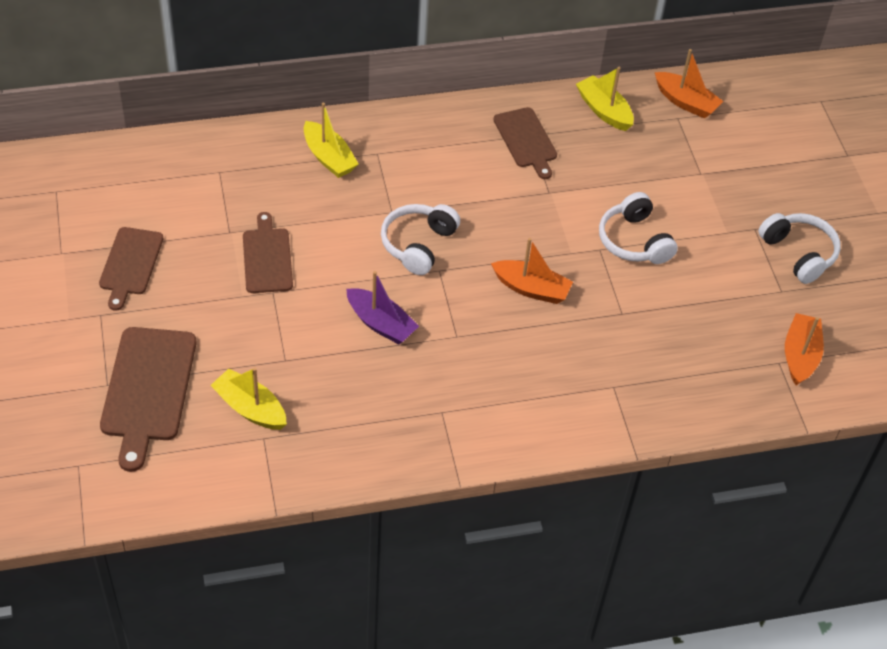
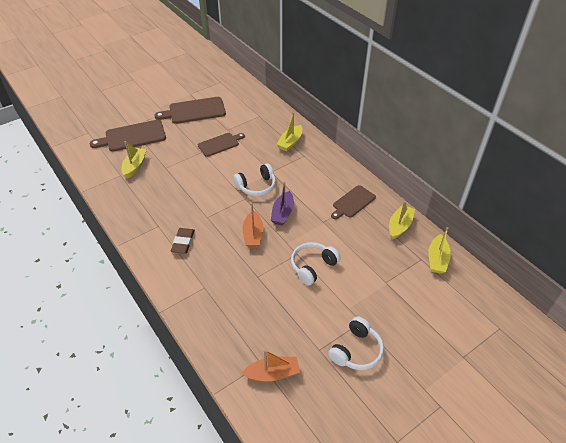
camera: 70 degrees right, 5 degrees down
(130, 264) = (194, 111): brown cutting board -> brown cutting board, size x1.54
(381, 324) = (201, 189): purple boat -> purple boat (282, 213)
(418, 244) = (256, 186): white headphones -> white headphones turned 150 degrees clockwise
(501, 387) = (183, 242): none -> brown eraser
(686, 102) = (437, 259): orange boat -> yellow boat

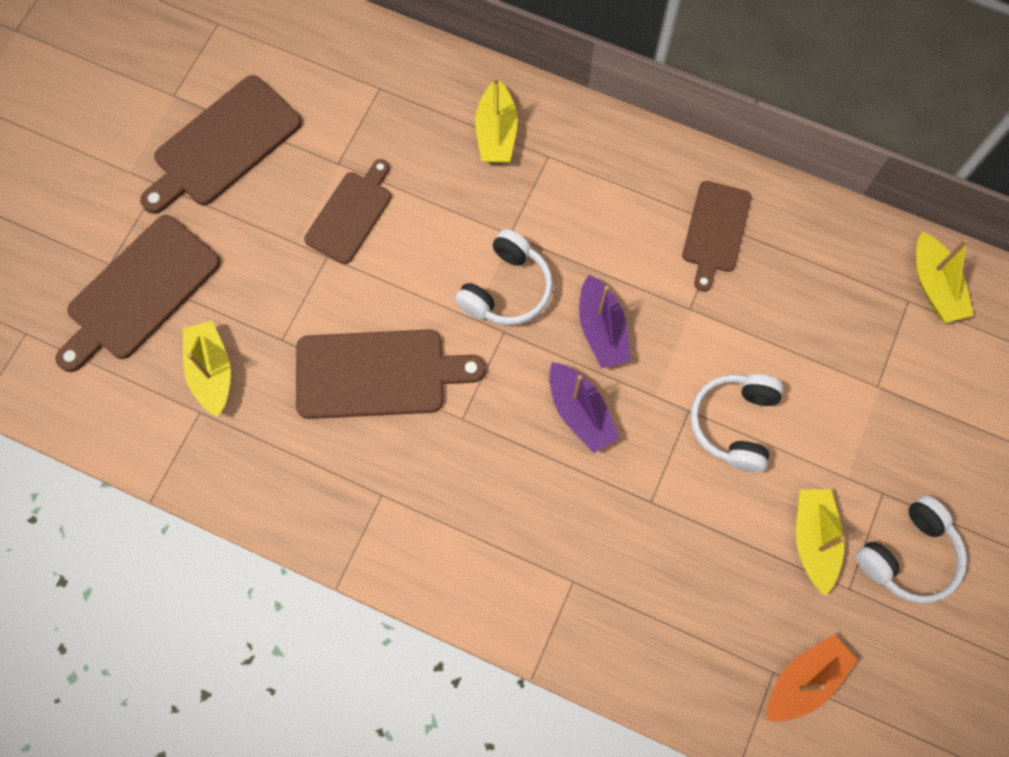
camera: 30 degrees left, 25 degrees up
(183, 242) = (460, 505): brown eraser -> none
(189, 190) = (377, 374): none -> brown cutting board
(253, 235) = (580, 412): orange boat -> purple boat
(356, 350) = (908, 555): white headphones -> white headphones turned 45 degrees clockwise
(399, 226) = (831, 243): yellow boat -> yellow boat (813, 540)

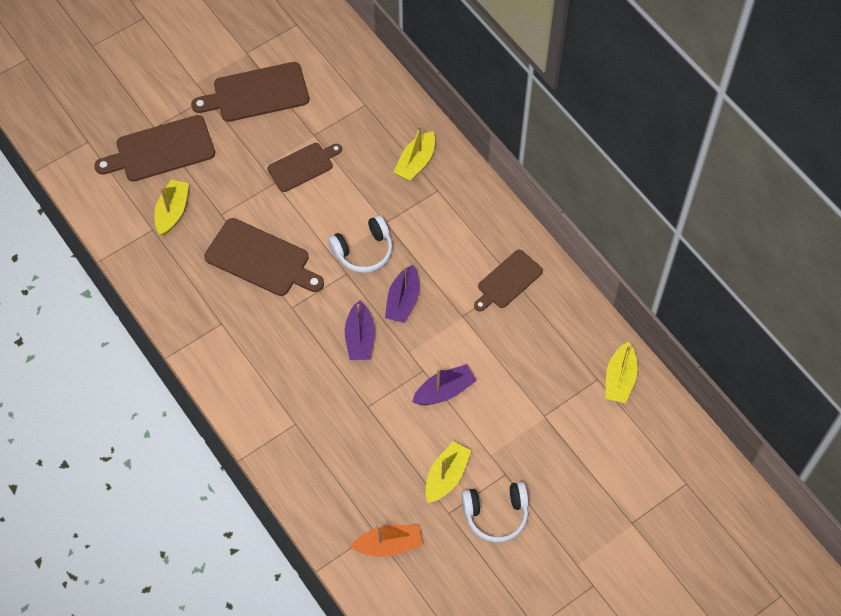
camera: 30 degrees right, 10 degrees down
(734, 424) = (444, 391): white headphones -> purple boat

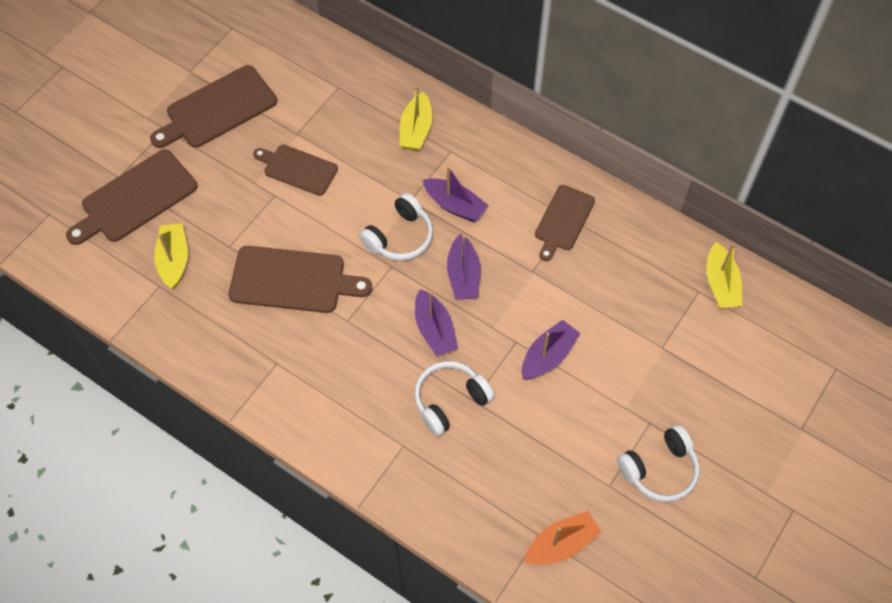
camera: 20 degrees left, 0 degrees up
(302, 166) = (298, 169): brown cutting board -> brown cutting board turned 105 degrees counterclockwise
(348, 400) = (450, 401): none -> white headphones
(421, 239) = (455, 205): none -> purple boat
(446, 476) = (590, 447): yellow boat -> none

